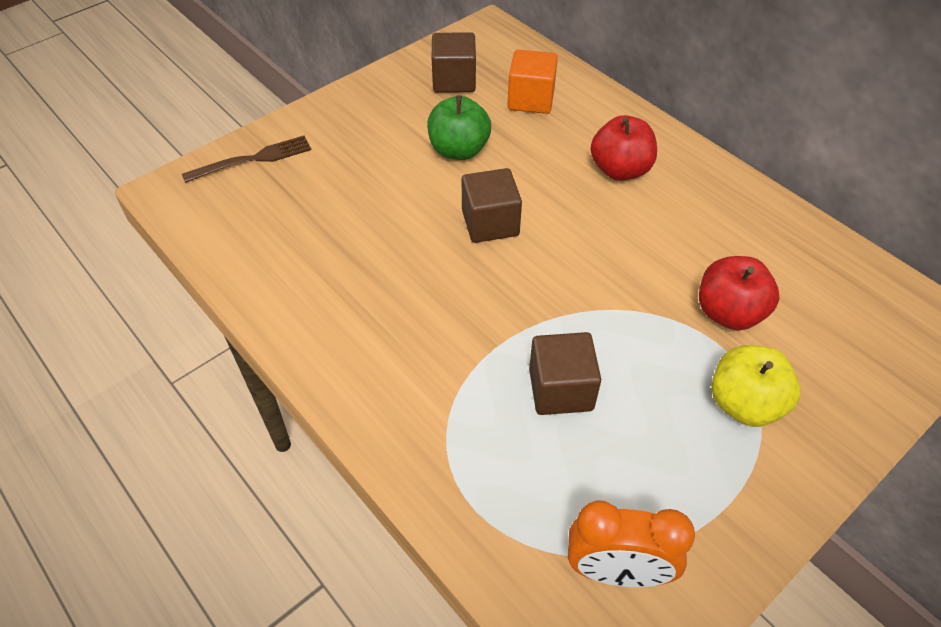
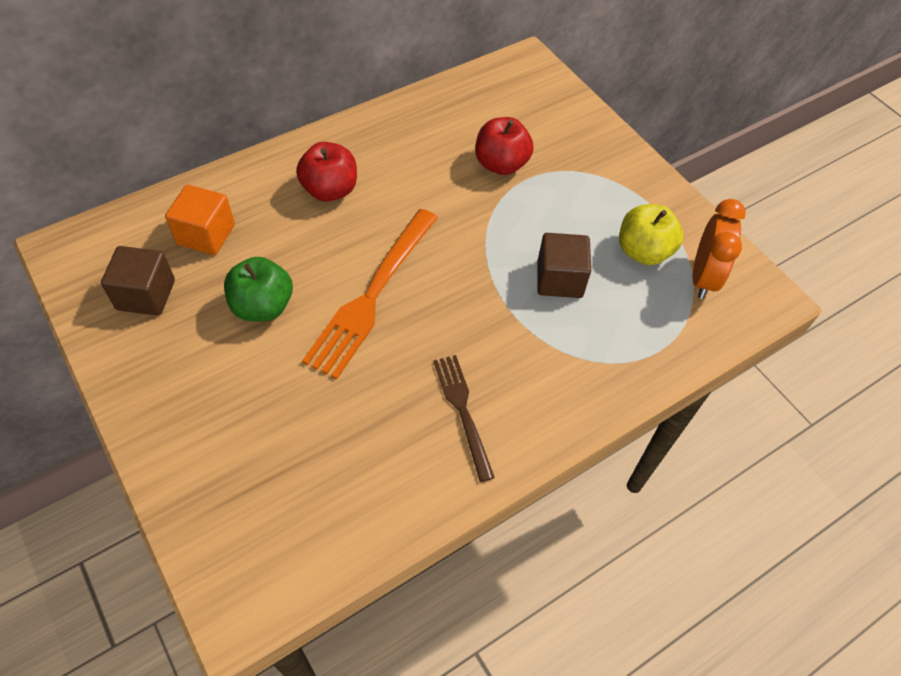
camera: 85 degrees left, 5 degrees up
(253, 159) = (211, 510): brown fork -> brown fork (462, 410)
(490, 223) = (372, 296): brown cube -> orange fork
(744, 404) = (580, 178): yellow apple -> yellow apple (643, 251)

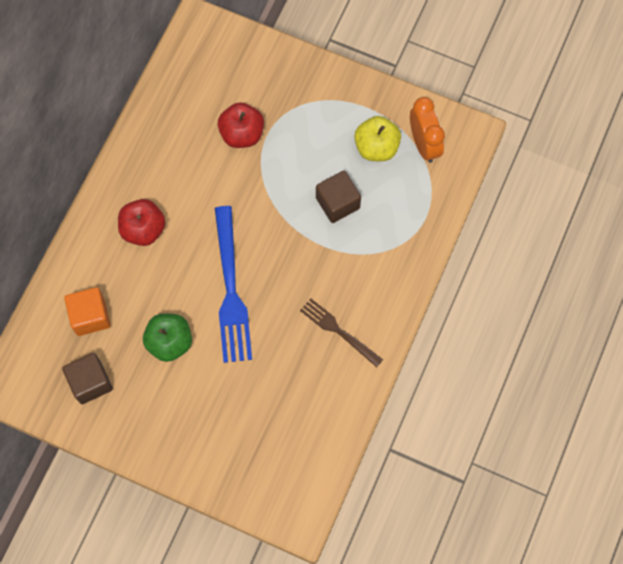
camera: 30 degrees left, 15 degrees up
(372, 296) = (231, 291): orange fork -> blue fork

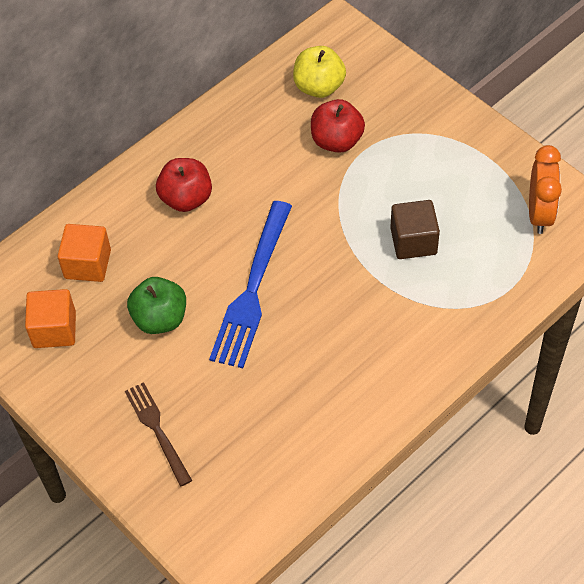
camera: 25 degrees right, 15 degrees down
(90, 382) = (54, 329): brown cube -> orange cube
(338, 331) = (355, 372): brown fork -> brown fork (157, 430)
(376, 147) = (482, 200): yellow apple -> yellow apple (319, 87)

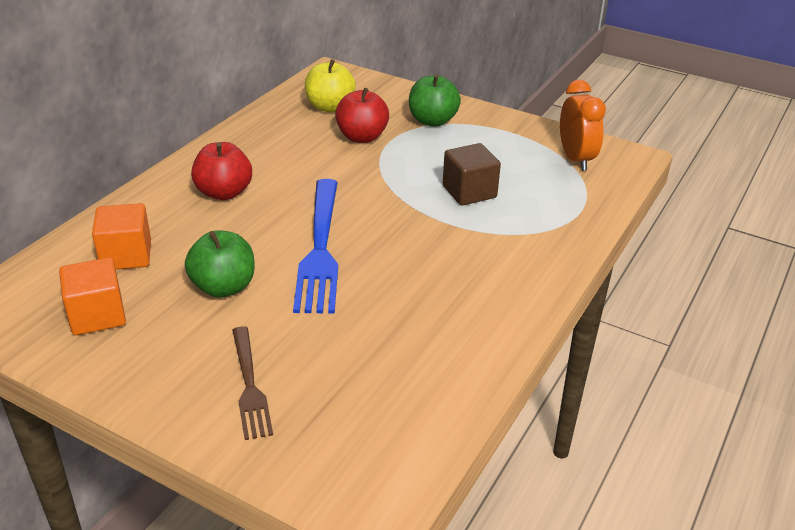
camera: 20 degrees left, 20 degrees down
(157, 430) = (250, 386): brown fork -> brown fork turned 150 degrees counterclockwise
(416, 128) = (432, 121): none -> green apple

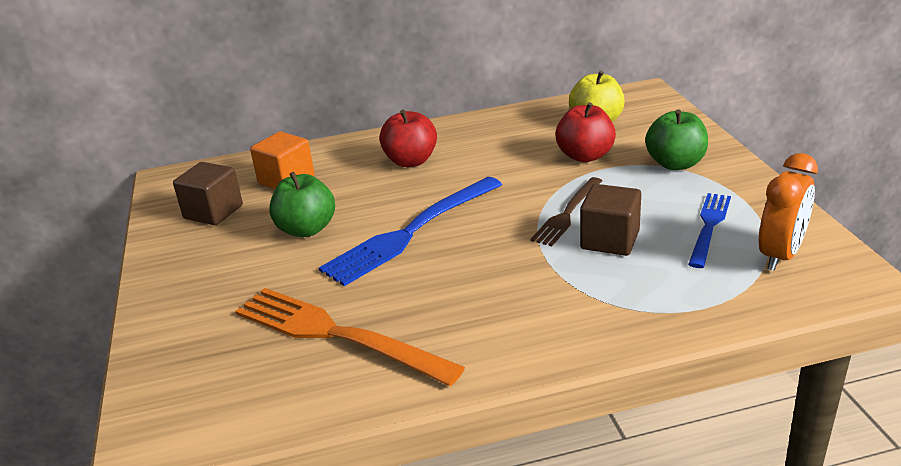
camera: 50 degrees right, 5 degrees down
(97, 315) = (213, 212): orange cube -> brown cube
(250, 386) = (216, 306): brown fork -> brown fork (567, 214)
(387, 349) = (335, 334): none -> orange fork
(513, 157) = (709, 226): none -> blue fork

